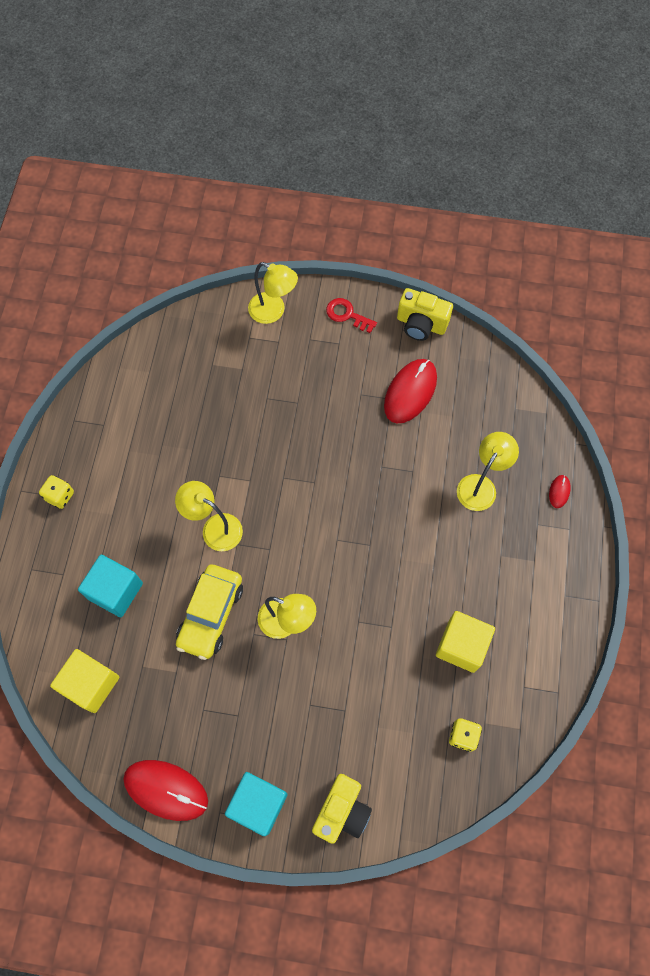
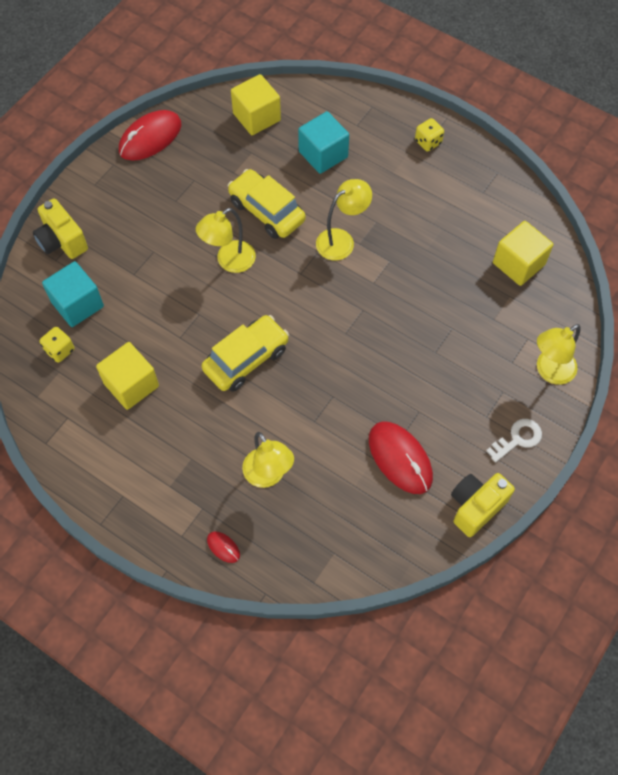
camera: 115 degrees right, 5 degrees down
(174, 368) = (518, 264): none -> yellow cube
(258, 804) = (103, 190): turquoise cube -> turquoise cube (77, 304)
(347, 315) = (517, 439): red key -> white key
(383, 555) = (246, 359): none -> yellow car

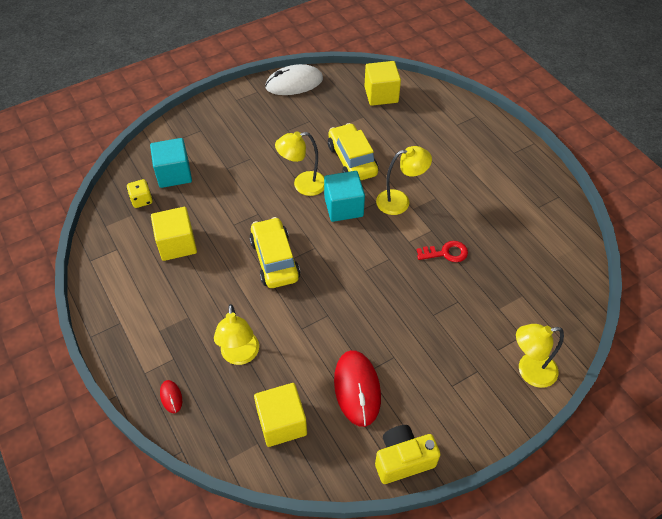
camera: 25 degrees right, 10 degrees down
(62, 241) = (190, 128): yellow camera -> none
(150, 138) = (294, 83): red mouse -> white mouse
(246, 359) = (274, 259): yellow car -> yellow car turned 90 degrees counterclockwise
(323, 154) = (418, 136): turquoise cube -> turquoise cube (343, 207)
(416, 280) = (446, 253): none -> red key
(428, 142) = (509, 155): yellow dice -> none
(517, 439) = (471, 417): white key -> none
(518, 264) = (543, 273): yellow cube -> yellow cube (282, 423)

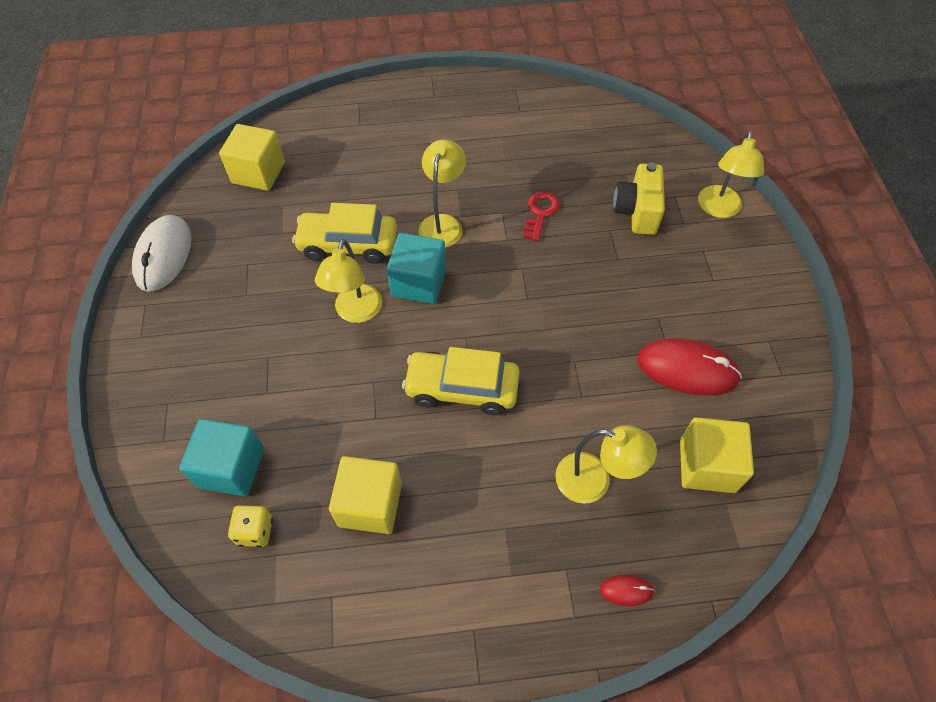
camera: 65 degrees left, 5 degrees up
(403, 460) = (788, 360): yellow camera -> yellow camera (637, 212)

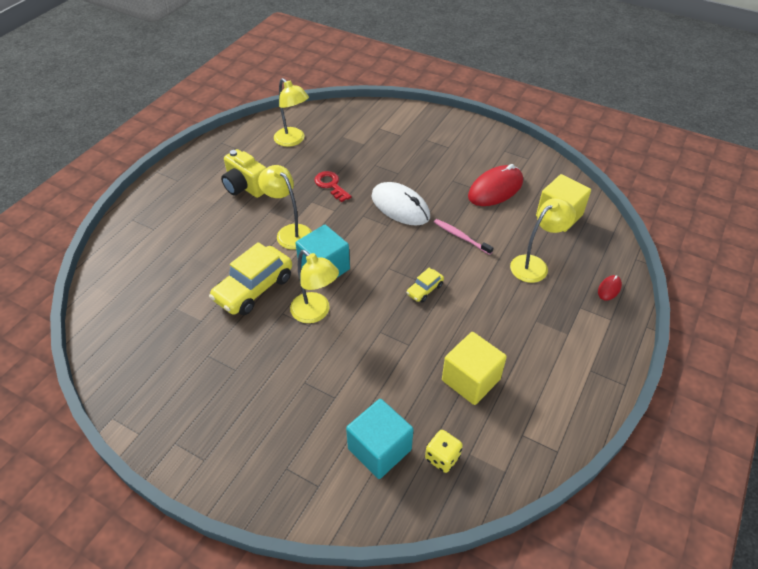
camera: 55 degrees left, 10 degrees down
(164, 255) = (139, 407): white mouse -> white mouse (400, 207)
(258, 173) = (127, 307): yellow cube -> none
(462, 389) = (424, 290): yellow car -> yellow car, size x0.49
(572, 377) = (460, 236): none -> pink toothbrush
(637, 212) = (373, 147): yellow camera -> yellow camera (245, 187)
(718, 209) = (405, 118): yellow lamp -> yellow lamp (293, 140)

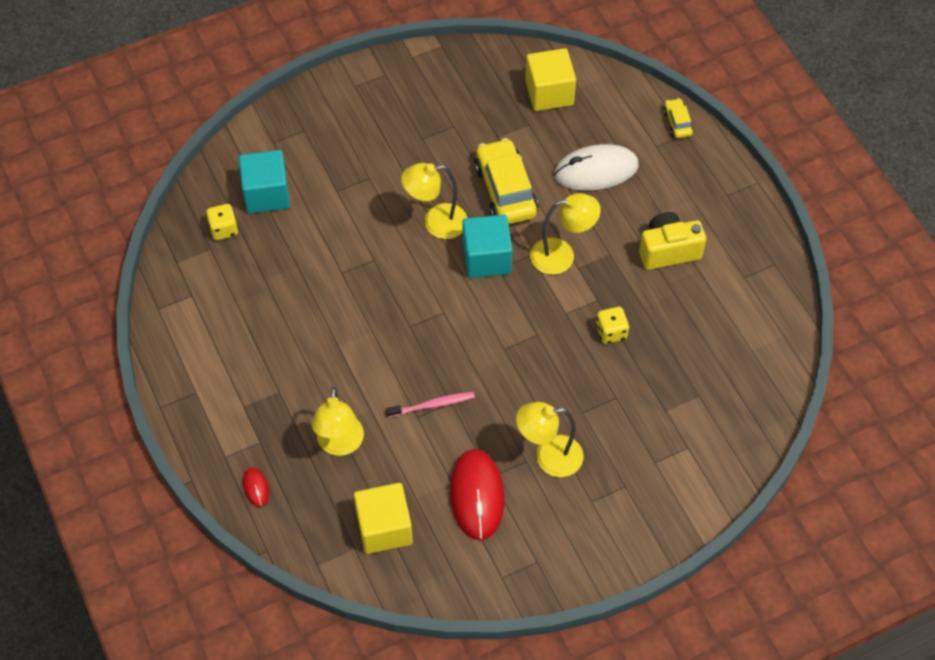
camera: 125 degrees right, 10 degrees up
(293, 140) = (726, 338): yellow lamp -> yellow lamp (548, 457)
(331, 185) = (611, 332): red key -> yellow dice
(400, 207) = (523, 378): white mouse -> white mouse (596, 170)
(424, 290) = (391, 325): yellow car -> yellow car (677, 123)
(471, 380) = (268, 294): yellow cube -> yellow cube (549, 93)

